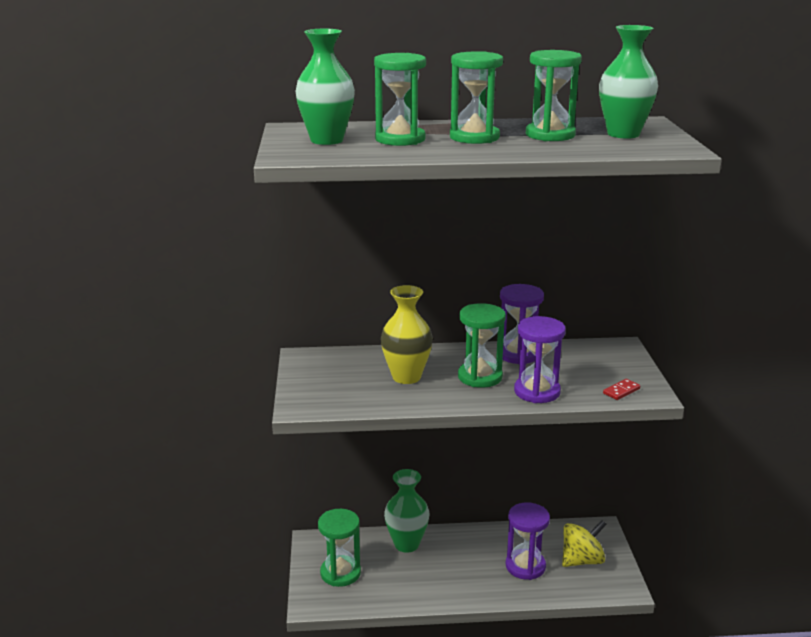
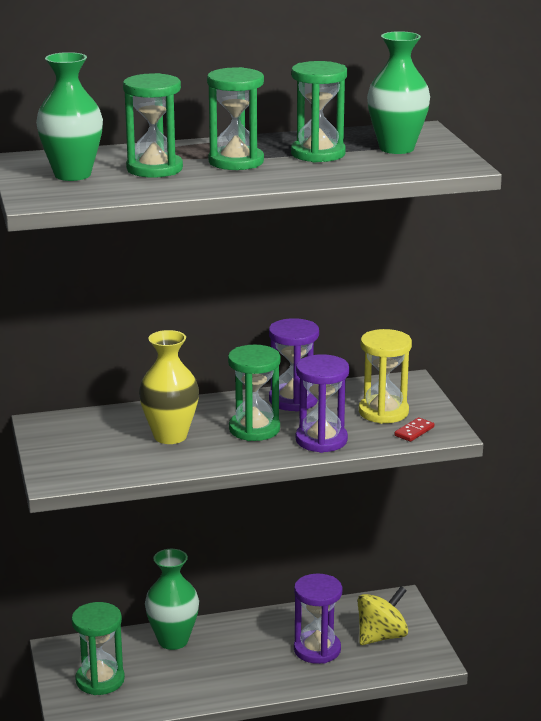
camera: 10 degrees left, 0 degrees up
(595, 371) = (383, 412): none -> yellow hourglass

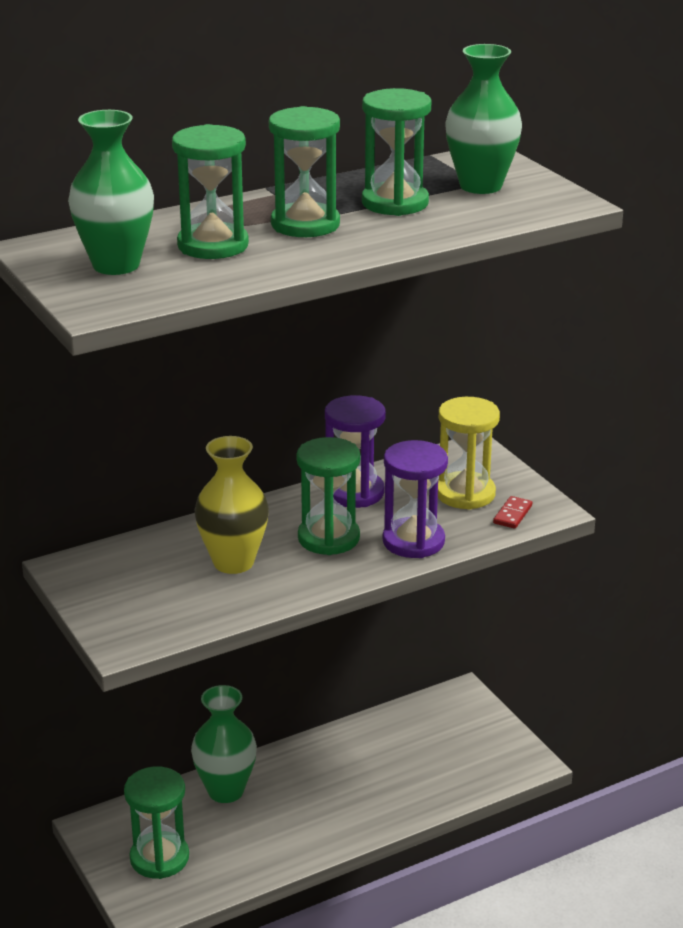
camera: 15 degrees left, 5 degrees up
(317, 649) = (396, 772): purple hourglass -> none
(381, 636) = (461, 743): yellow spinning top -> none

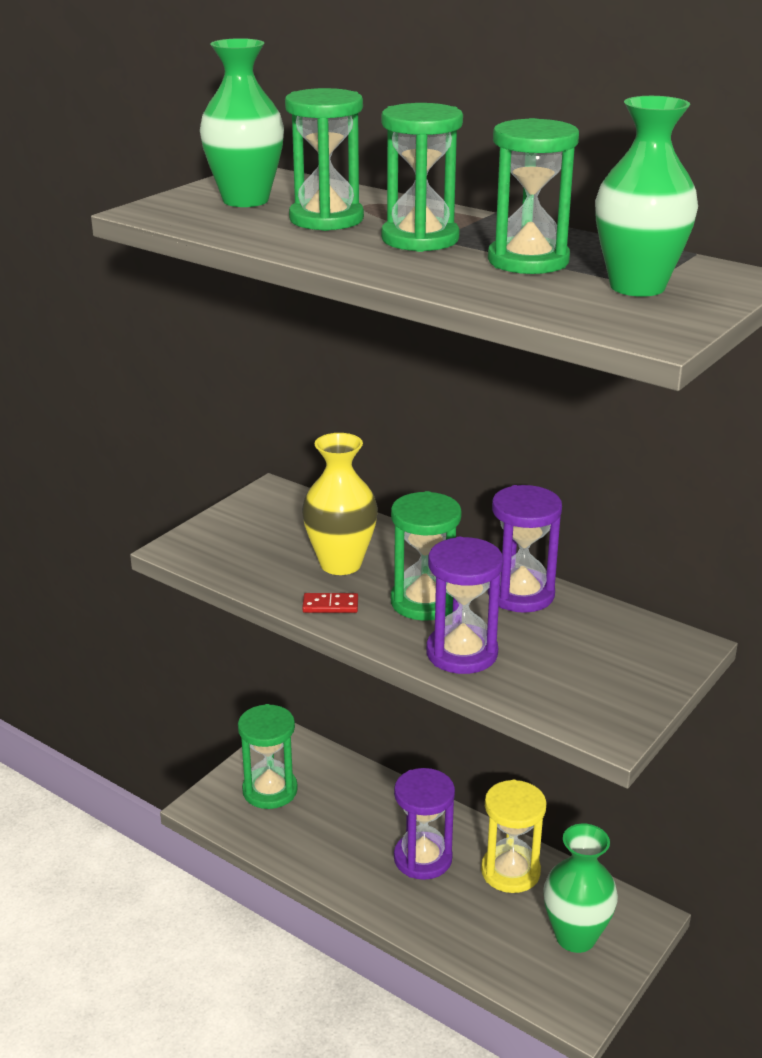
camera: 65 degrees right, 0 degrees up
(225, 791) = (377, 798): green vase -> green vase (575, 937)
(320, 788) = (423, 858): none -> purple hourglass
(465, 494) = (586, 662): yellow hourglass -> yellow hourglass (510, 871)
(512, 514) = (575, 705): red domino -> red domino (330, 605)

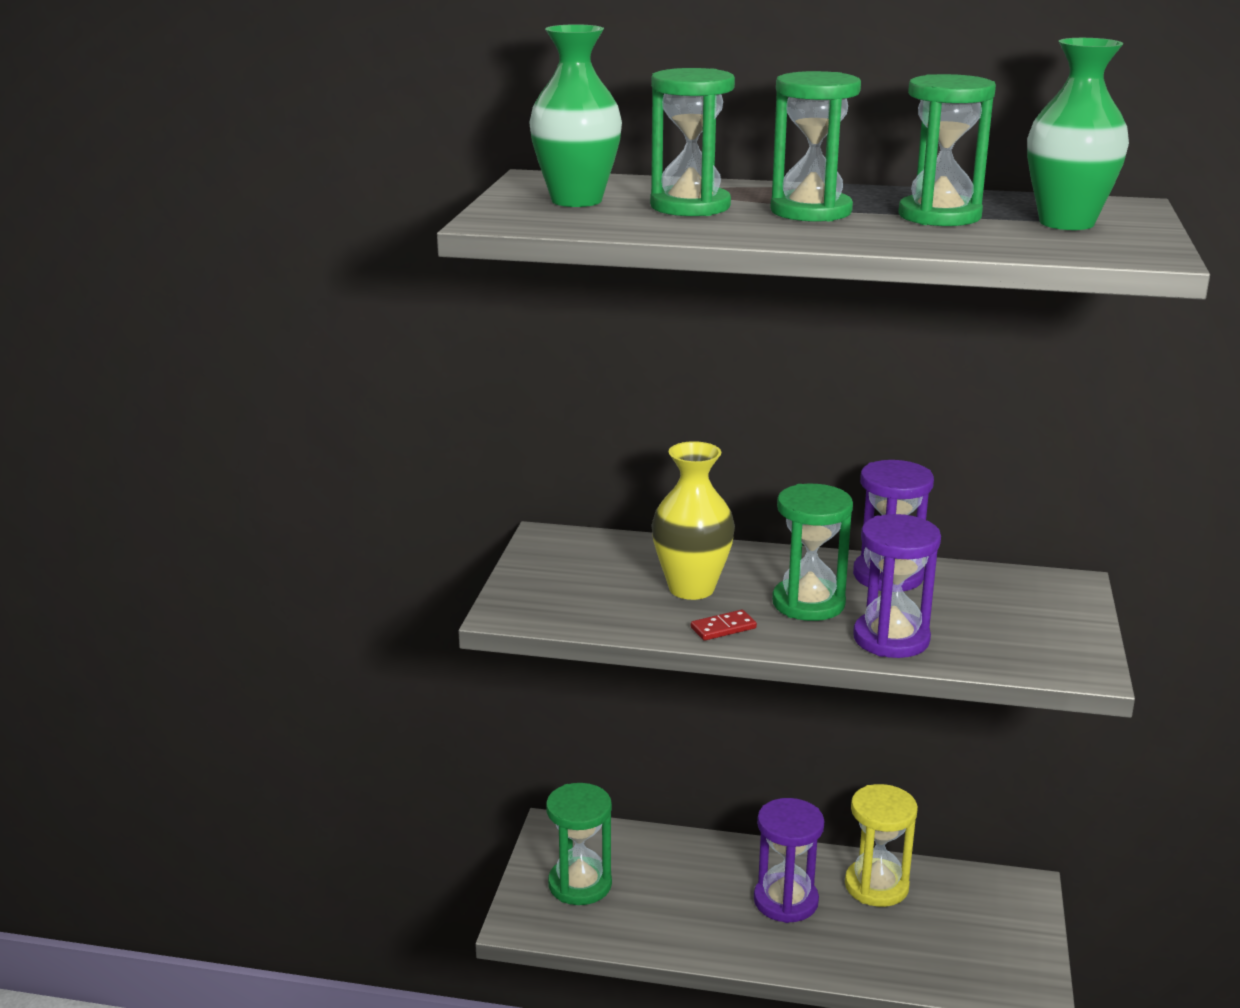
camera: 25 degrees left, 5 degrees down
(575, 937) = (979, 925): green vase -> none

